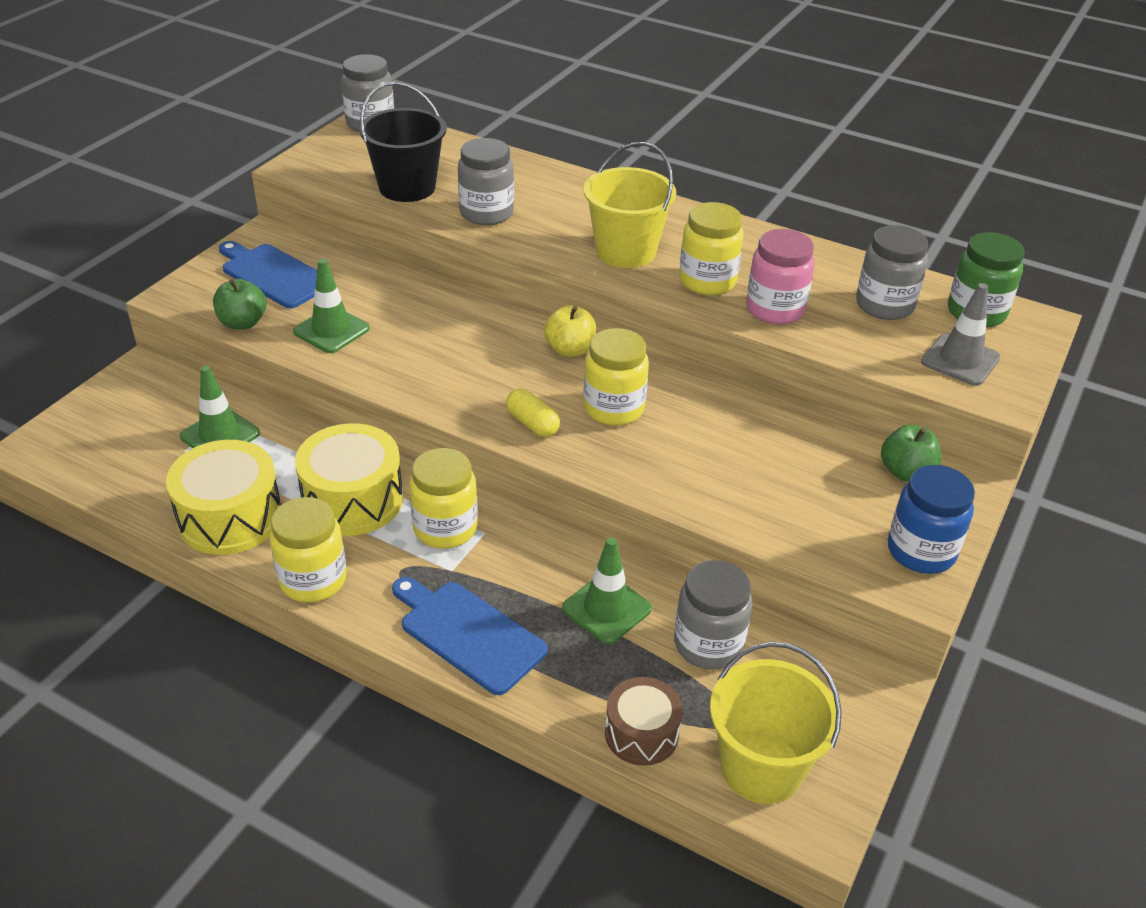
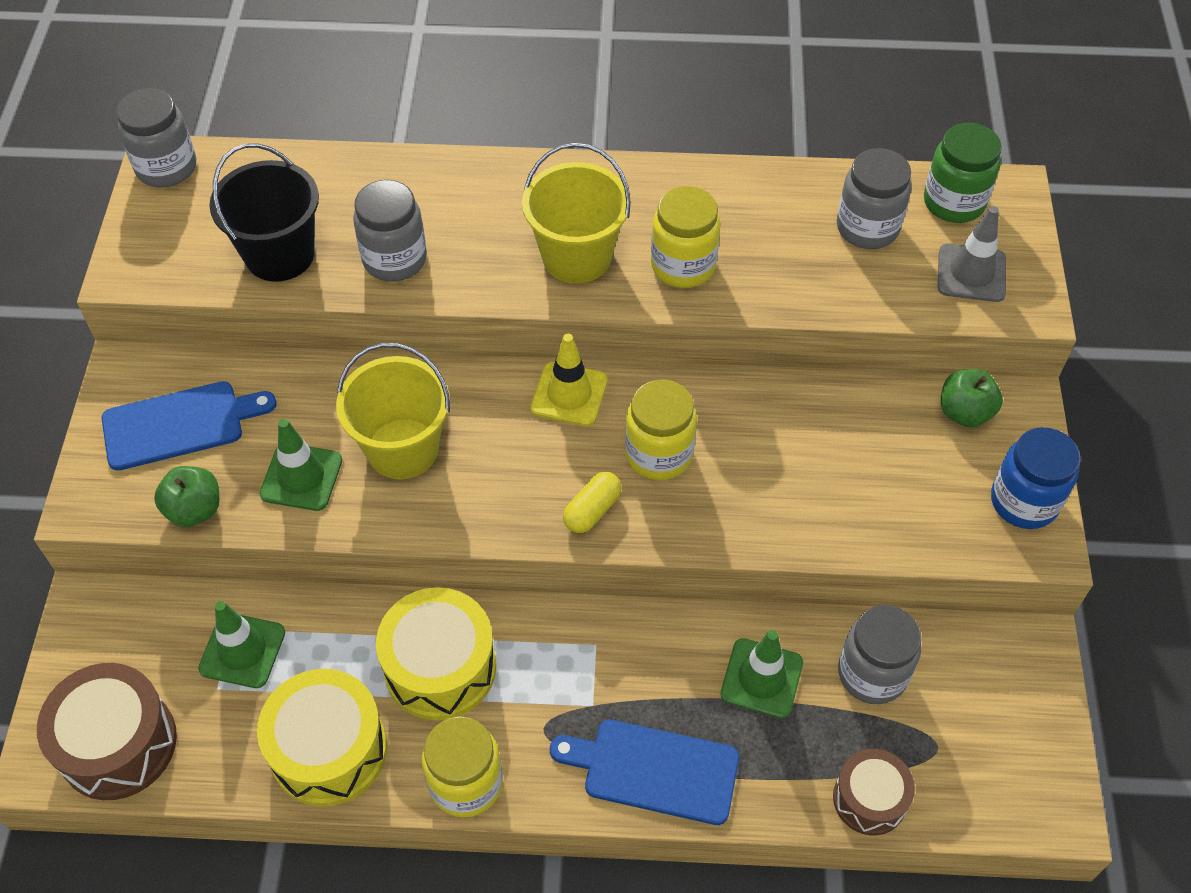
camera: 25 degrees left, 15 degrees up
(91, 455) = (118, 744): none -> brown drum
(273, 274) = (180, 424): blue cutting board -> blue cutting board turned 150 degrees clockwise
(445, 528) = (555, 658): yellow jar -> none
(532, 424) = (592, 510): yellow capsule -> yellow capsule turned 75 degrees counterclockwise
(570, 349) = (569, 394): yellow apple -> yellow traffic cone
(761, 767) = (985, 782): yellow bucket -> yellow bucket (402, 449)
(775, 309) = (769, 278): pink jar -> none

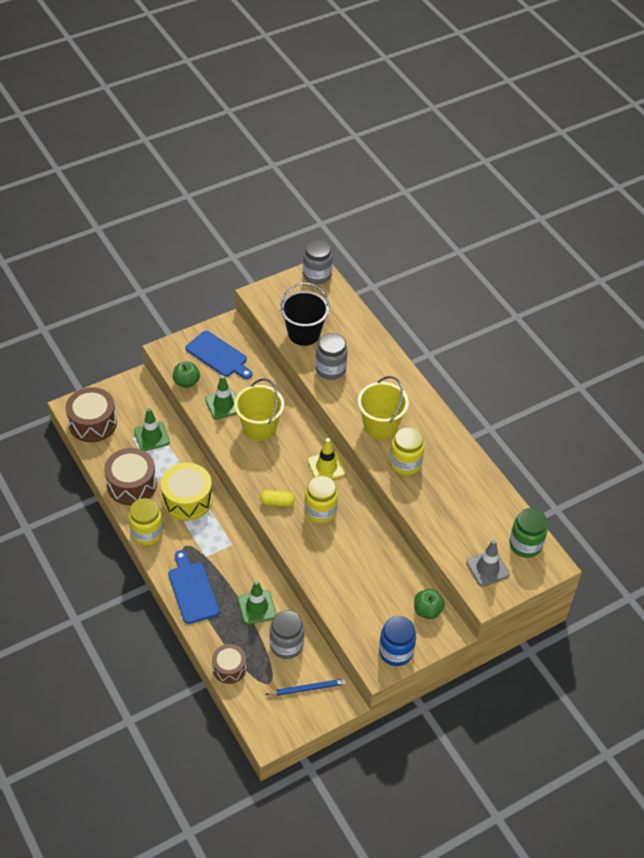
camera: 55 degrees right, 5 degrees down
(329, 750) = (131, 485): yellow drum -> brown drum
(867, 228) = (482, 519): grey jar -> none
(982, 690) = (307, 689): none -> blue pencil

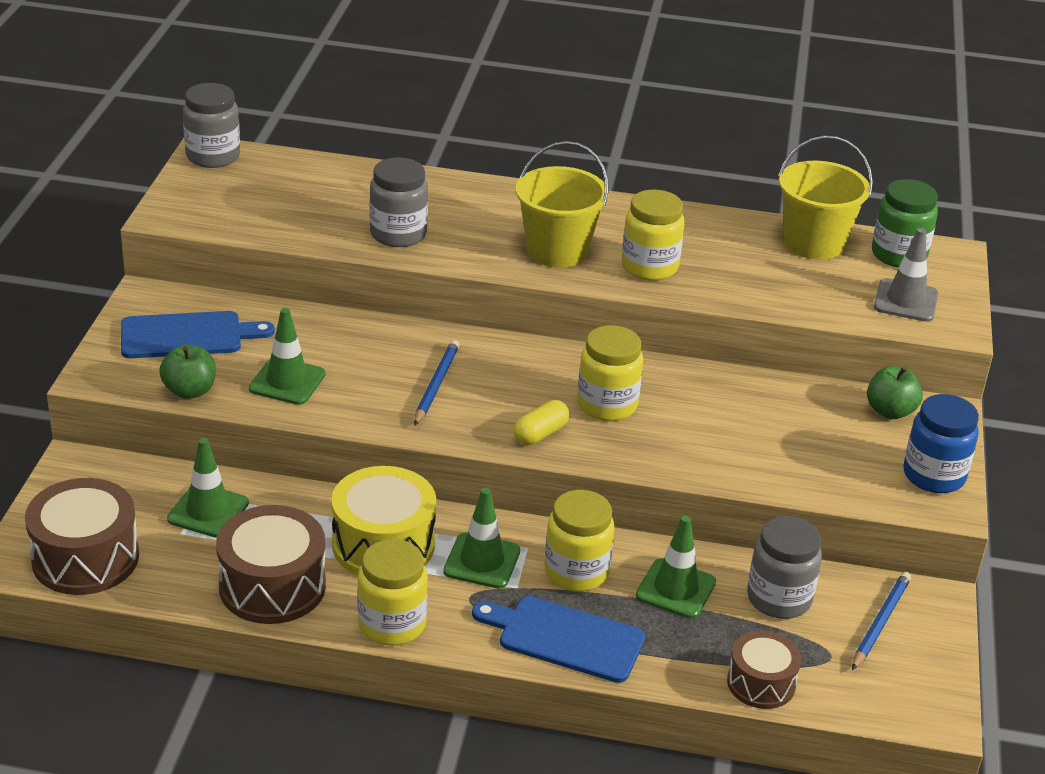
camera: 50 degrees left, 15 degrees down
(209, 536) = (482, 561): none -> green traffic cone
(233, 569) = (576, 572): none -> yellow jar
(259, 428) = (379, 374): yellow bucket -> yellow bucket (814, 243)
(272, 449) = (436, 385): none -> blue pencil
(304, 333) = (299, 220): black bucket -> none
(326, 467) = (534, 357): yellow traffic cone -> none

